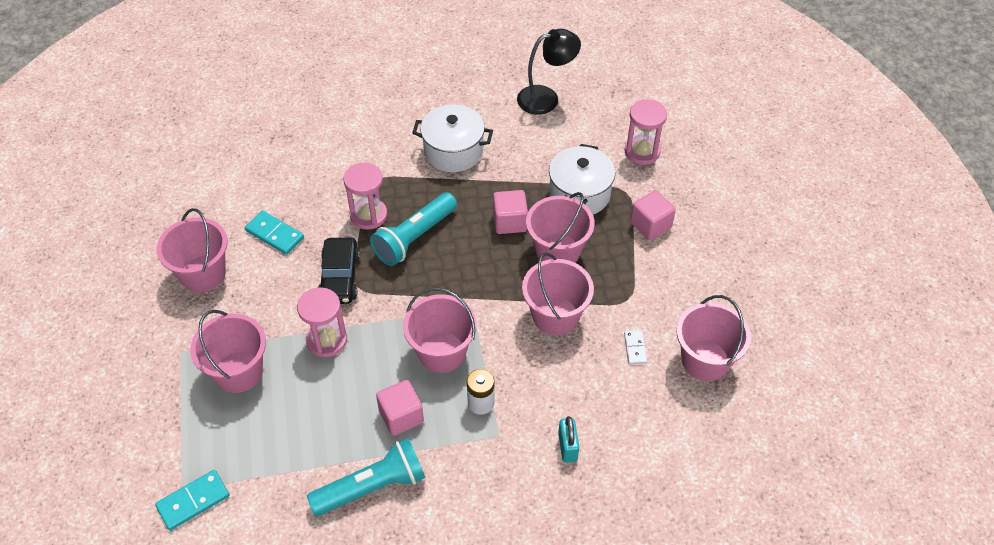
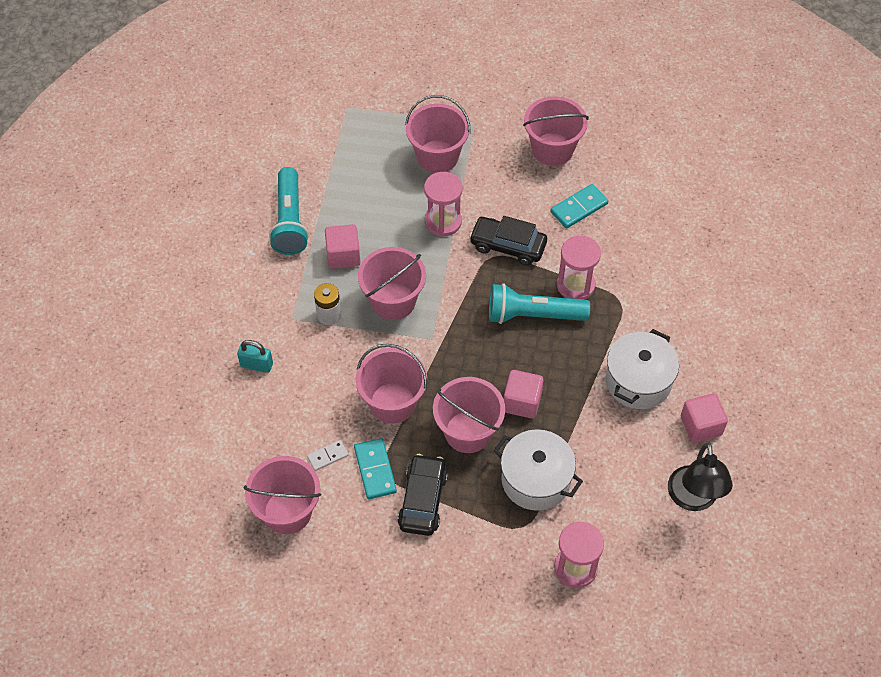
camera: 110 degrees right, 5 degrees up
(193, 501) = (333, 111): turquoise domino -> turquoise domino (375, 470)
(414, 238) = (533, 315): turquoise flashlight -> turquoise flashlight turned 60 degrees counterclockwise
(635, 348) = (328, 456): white domino -> white domino turned 45 degrees counterclockwise
(639, 264) = (422, 500): none -> black car
(650, 225) = (467, 532): pink cube -> pink cube (701, 426)

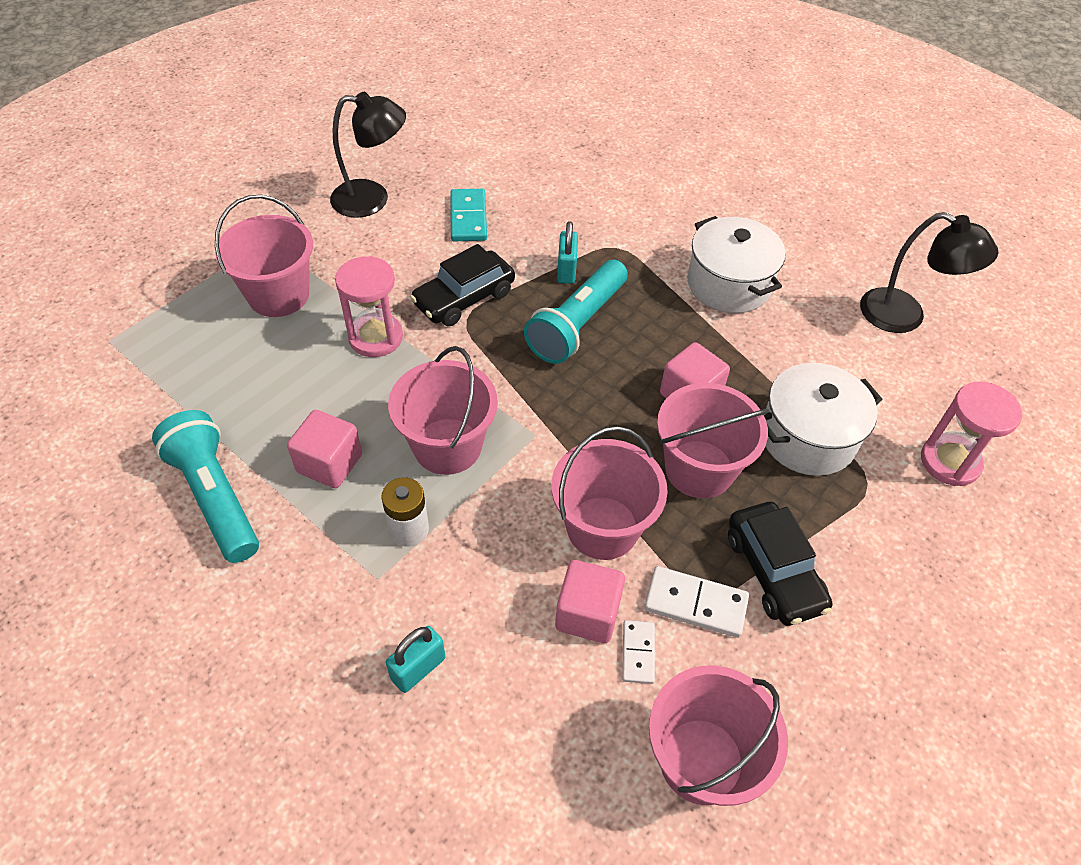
camera: 60 degrees left, 5 degrees down
(289, 221) = (215, 496): turquoise flashlight -> turquoise flashlight turned 150 degrees counterclockwise
(375, 470) = (695, 604): turquoise domino -> white domino
(422, 500) = (774, 571): black car -> black car turned 150 degrees counterclockwise
(552, 149) = (372, 199): pink bucket -> black lamp
(575, 285) = (566, 270): pink hourglass -> turquoise padlock
(701, 426) = (816, 266): pink cube -> pink cube (587, 613)

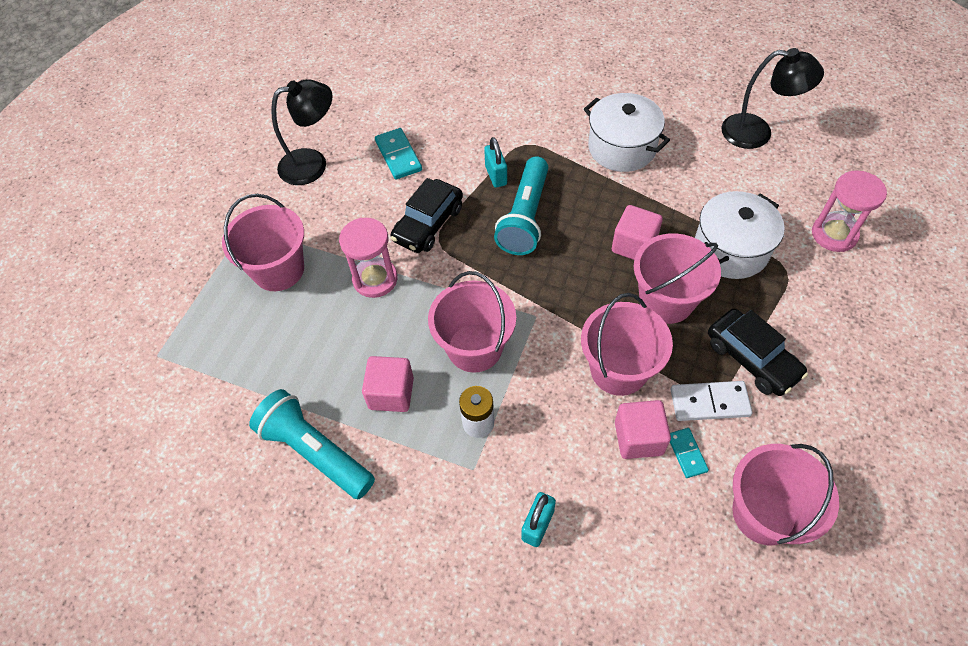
camera: 15 degrees left, 5 degrees up
(638, 653) = (687, 453): white domino -> turquoise domino

